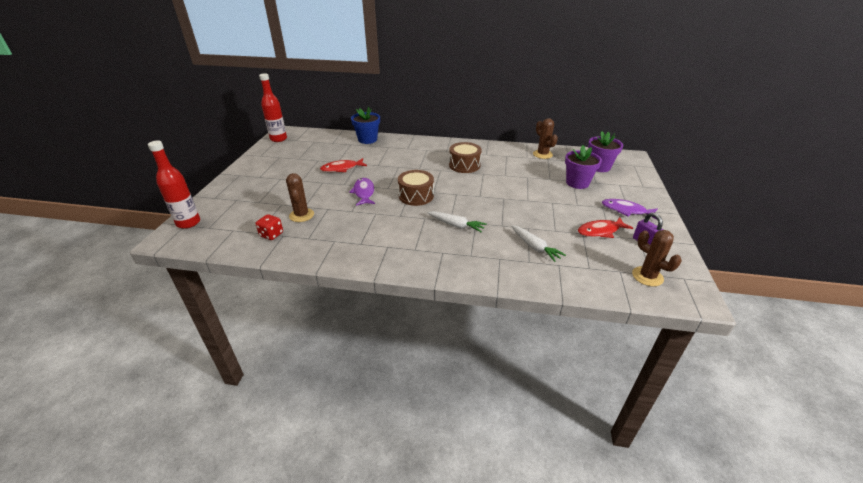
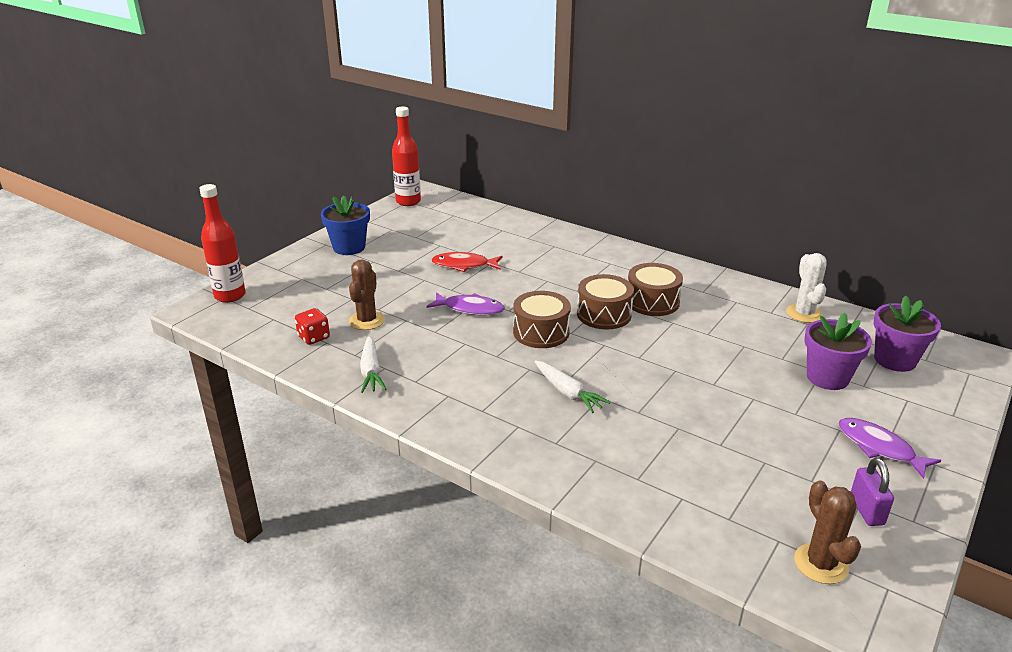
camera: 25 degrees right, 5 degrees down
(364, 192) = (470, 309): purple fish -> purple fish turned 90 degrees clockwise
(367, 139) = (531, 228): blue flower pot -> blue flower pot (349, 247)
(443, 178) = (604, 314): none -> brown drum
(535, 247) = (664, 460): white carrot -> white carrot (371, 371)
(542, 154) = (804, 314): brown cactus -> white cactus
(600, 231) = (800, 468): red fish -> none

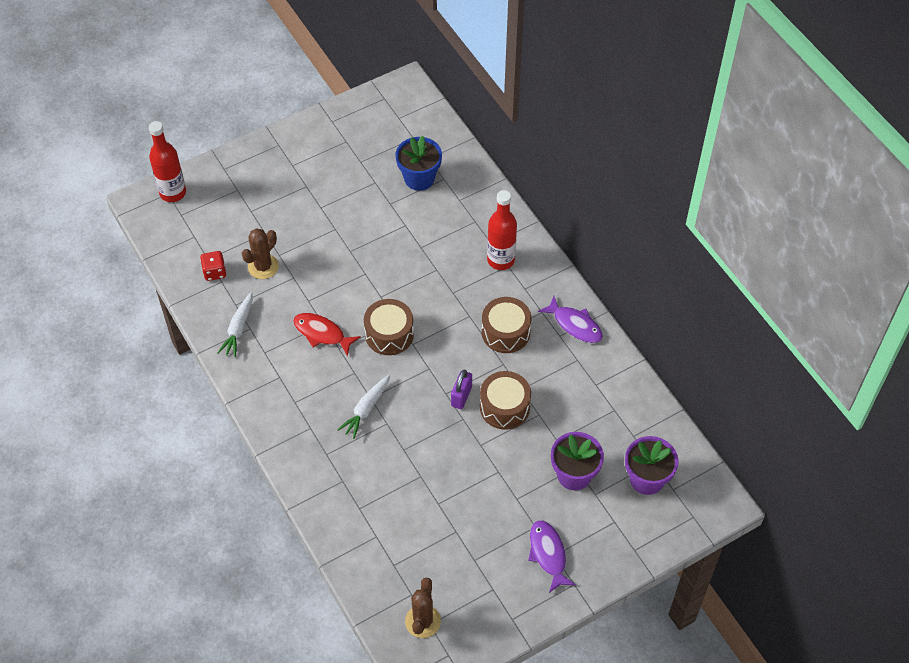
camera: 25 degrees right, 25 degrees up
(349, 247) = (295, 157): blue flower pot -> blue flower pot (419, 178)
(408, 202) = (384, 99): red bottle -> red bottle (501, 260)
(464, 265) = (379, 221): red fish -> red fish (322, 333)
(470, 309) = (351, 283): purple fish -> purple fish (575, 325)
(567, 392) = (366, 409): white carrot -> white carrot turned 45 degrees clockwise
(604, 314) = (454, 332): brown drum -> brown drum (504, 407)
(804, 314) = (622, 397): white cactus -> none
(866, 510) = (488, 598): purple padlock -> purple padlock (461, 396)

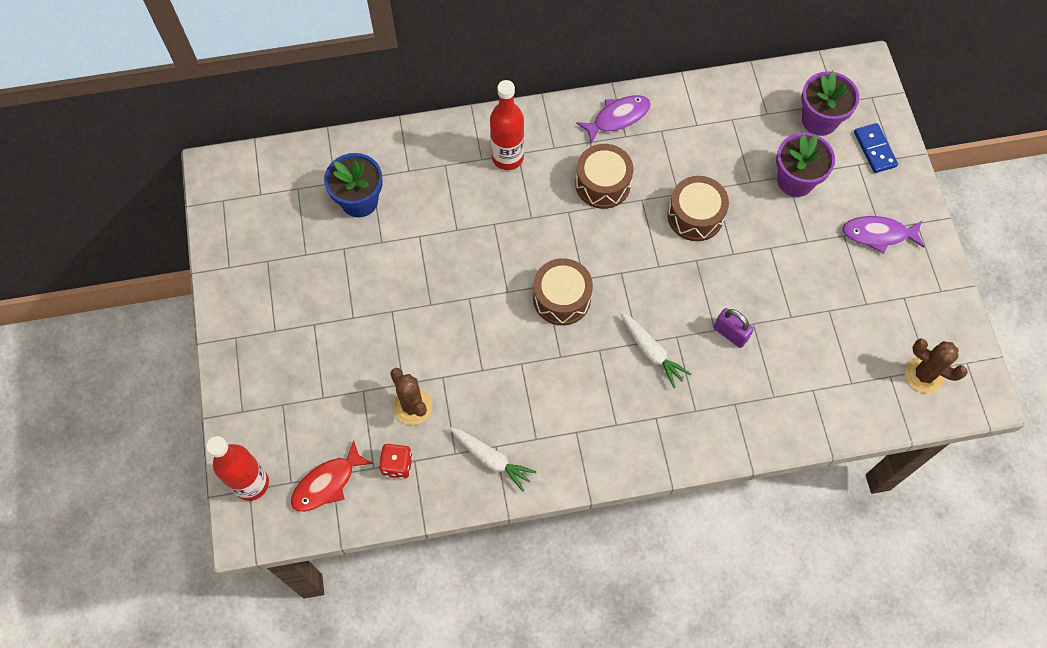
camera: 70 degrees left, 10 degrees up
(322, 333) = (534, 368): red fish -> red fish (327, 483)
(461, 396) = (668, 252): purple padlock -> purple padlock (730, 333)
(636, 531) = (874, 149): none -> blue domino

